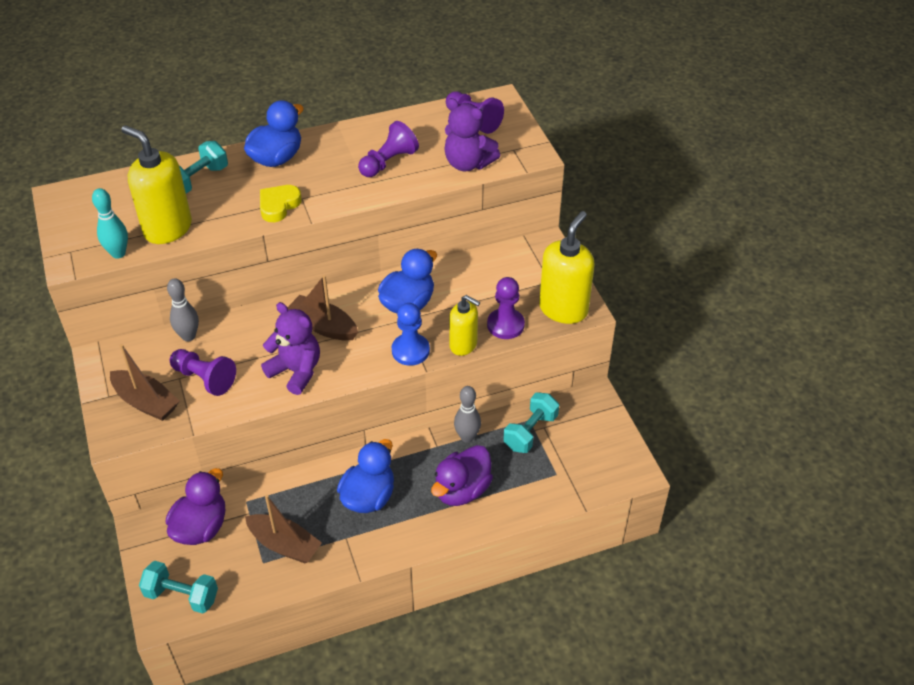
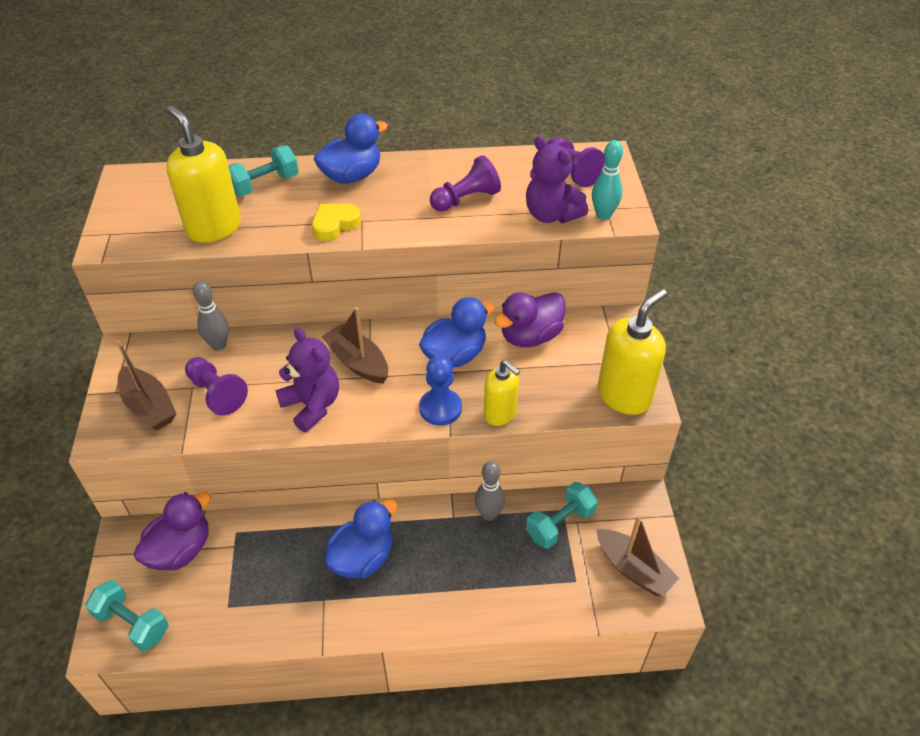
camera: 15 degrees right, 0 degrees up
(118, 253) = (154, 244): turquoise bowling pin -> turquoise bowling pin (603, 215)
(284, 545) = (257, 592): brown boat -> brown boat (633, 569)
(462, 490) = (465, 574): purple duck -> purple duck (530, 336)
(505, 325) = (553, 401): purple pawn -> none

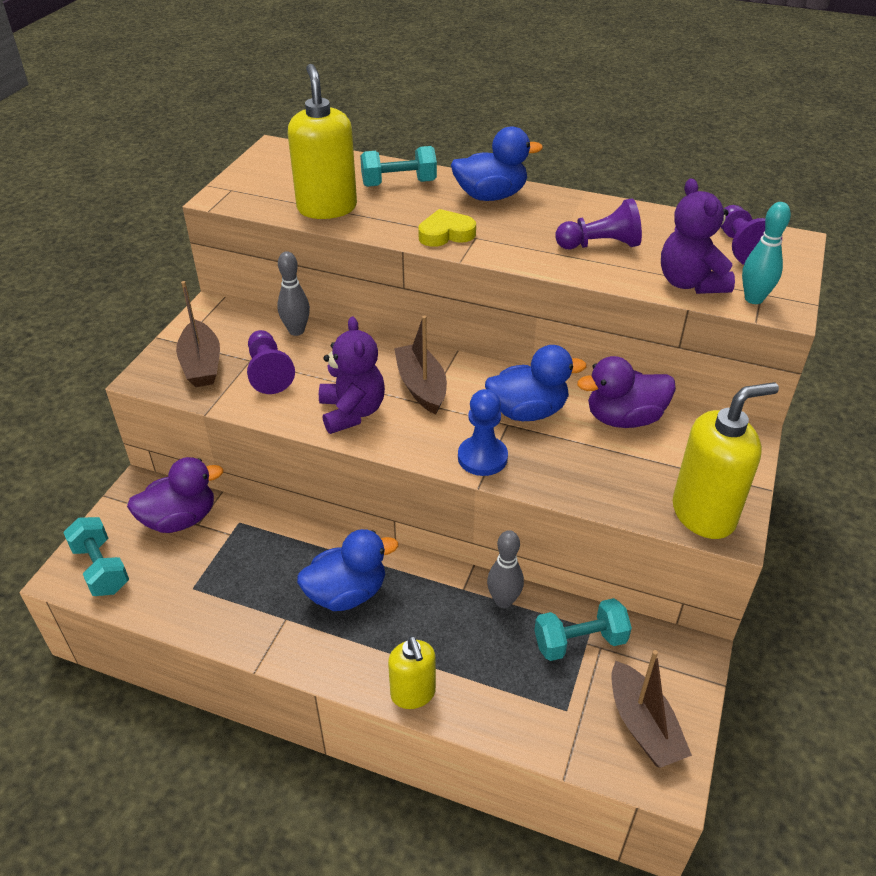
camera: 25 degrees right, 5 degrees down
(500, 414) = (545, 485): yellow soap dispenser -> yellow soap dispenser (413, 694)

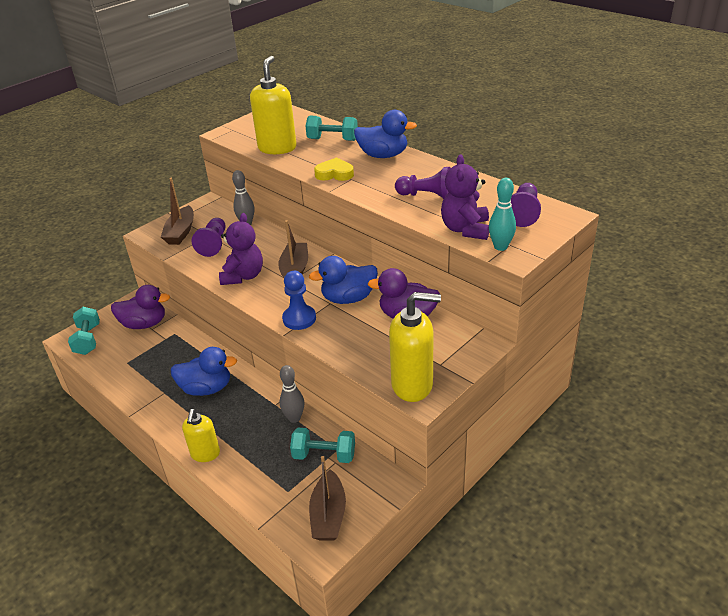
camera: 25 degrees right, 5 degrees down
(527, 411) = (348, 298): blue duck -> blue duck turned 150 degrees clockwise

